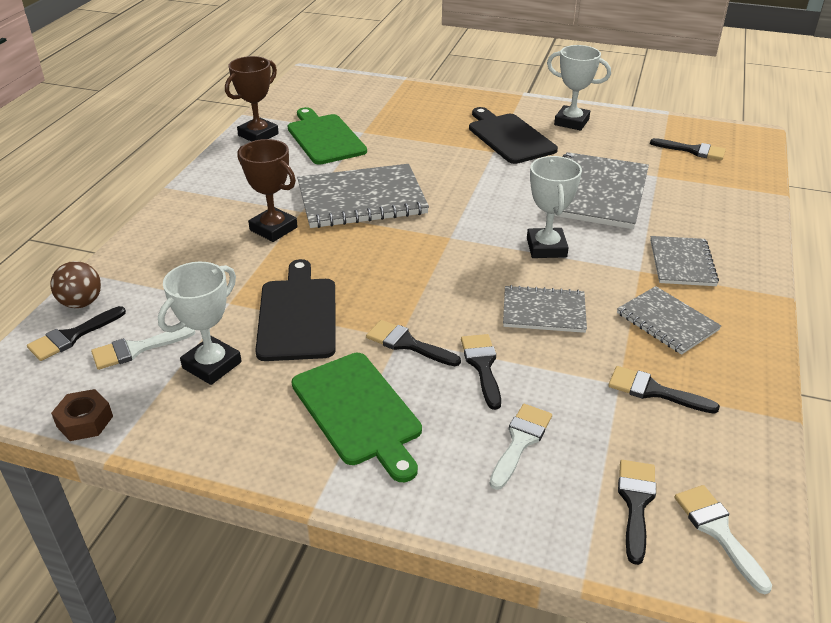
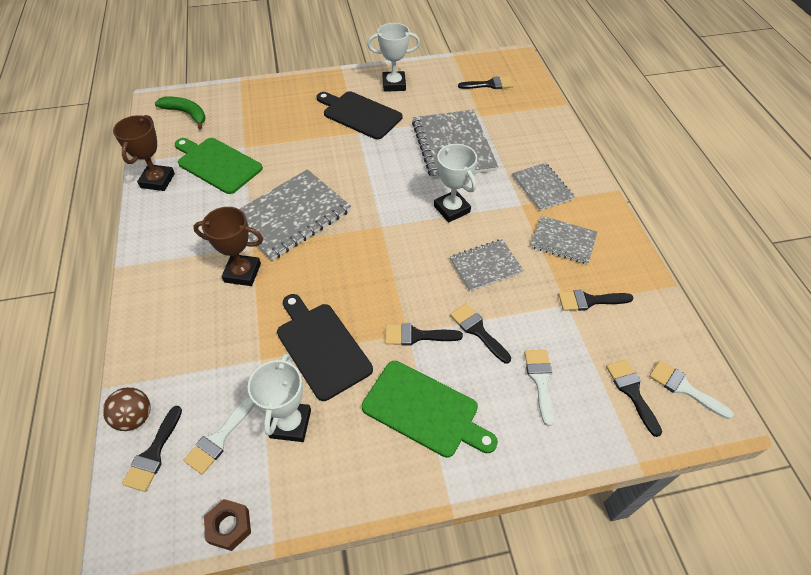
camera: 30 degrees left, 15 degrees up
(329, 92) = (186, 114): none -> green banana

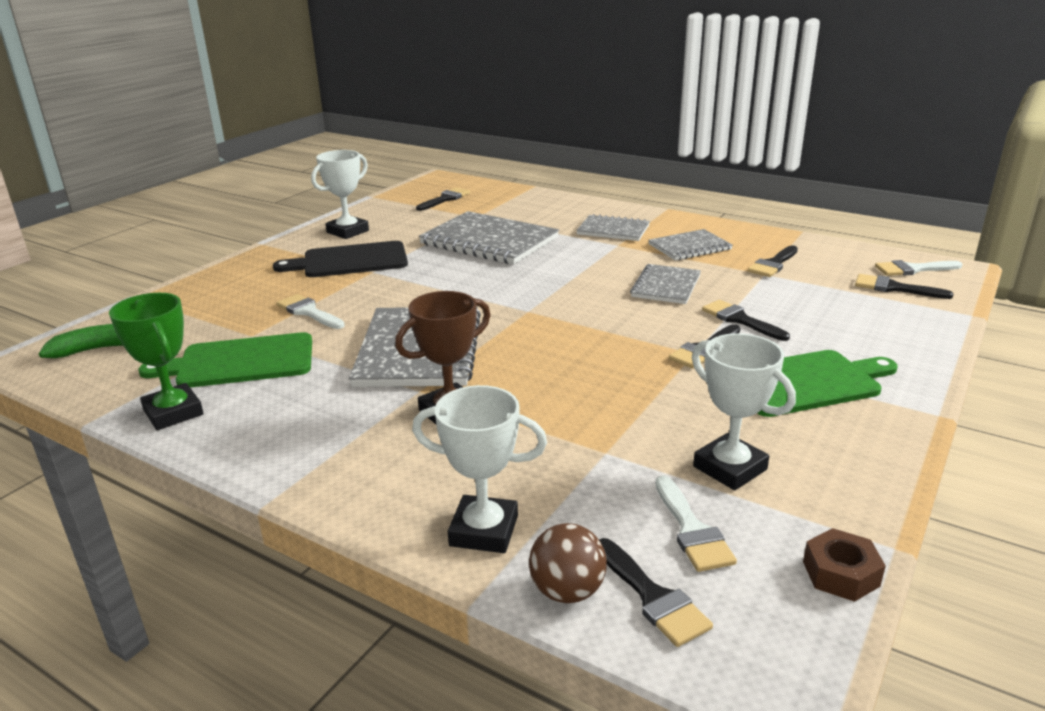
camera: 45 degrees left, 25 degrees down
(157, 180) = (173, 412): brown trophy -> green trophy
(321, 347) = (644, 406): black cutting board -> none
(451, 209) = (568, 272): white trophy -> white trophy (484, 531)
(477, 330) = (740, 320): black brush -> black brush turned 45 degrees clockwise
(540, 380) = (836, 317): white brush -> white brush (308, 312)

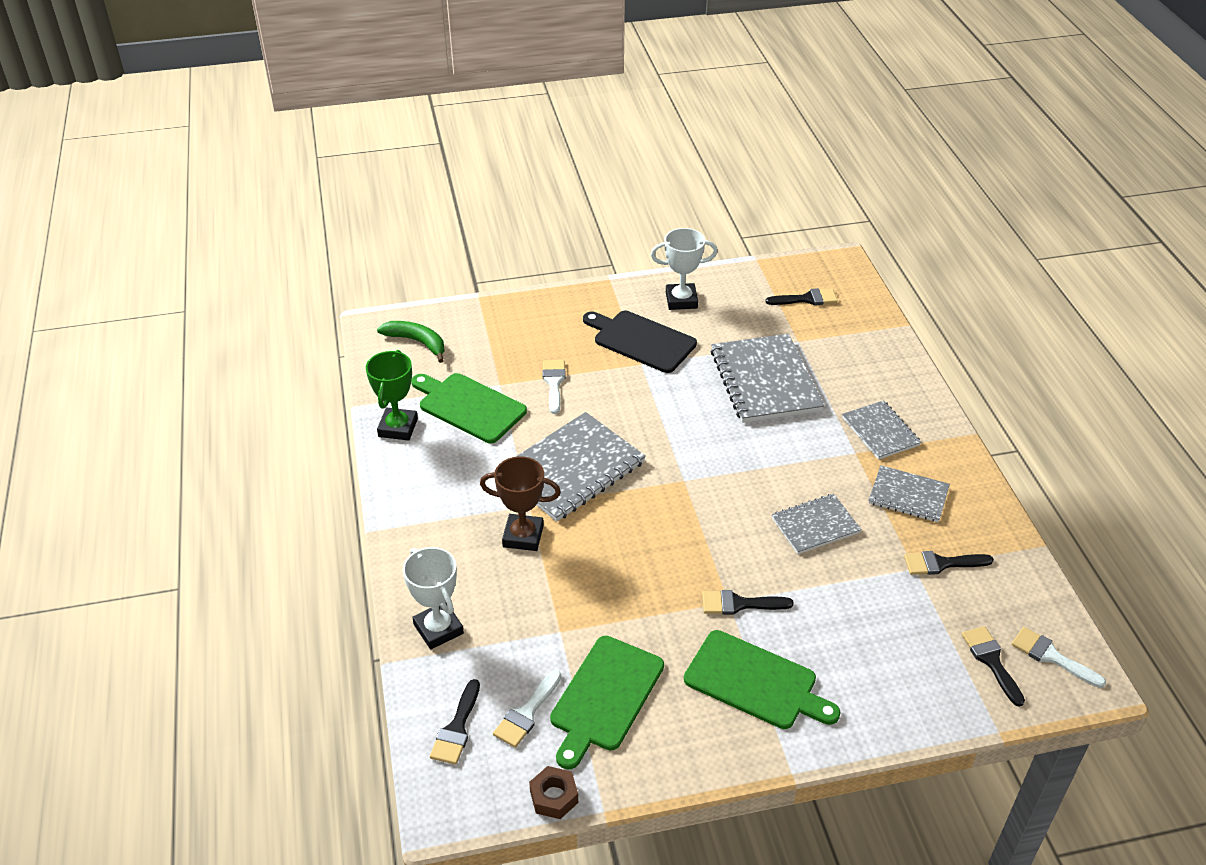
camera: 45 degrees right, 15 degrees up
(567, 591) = (428, 692): brown ball -> none
(730, 468) = (605, 697): white trophy -> green cutting board
(740, 320) = (810, 598): black brush -> none

